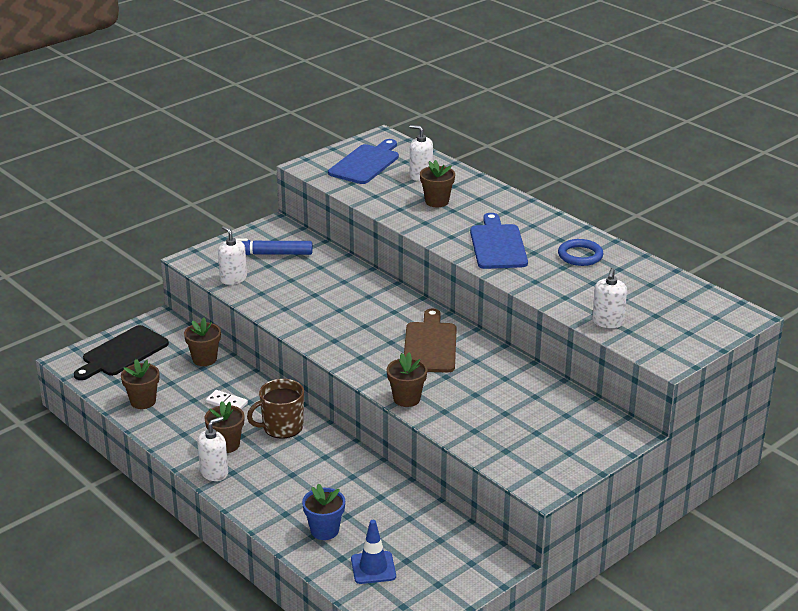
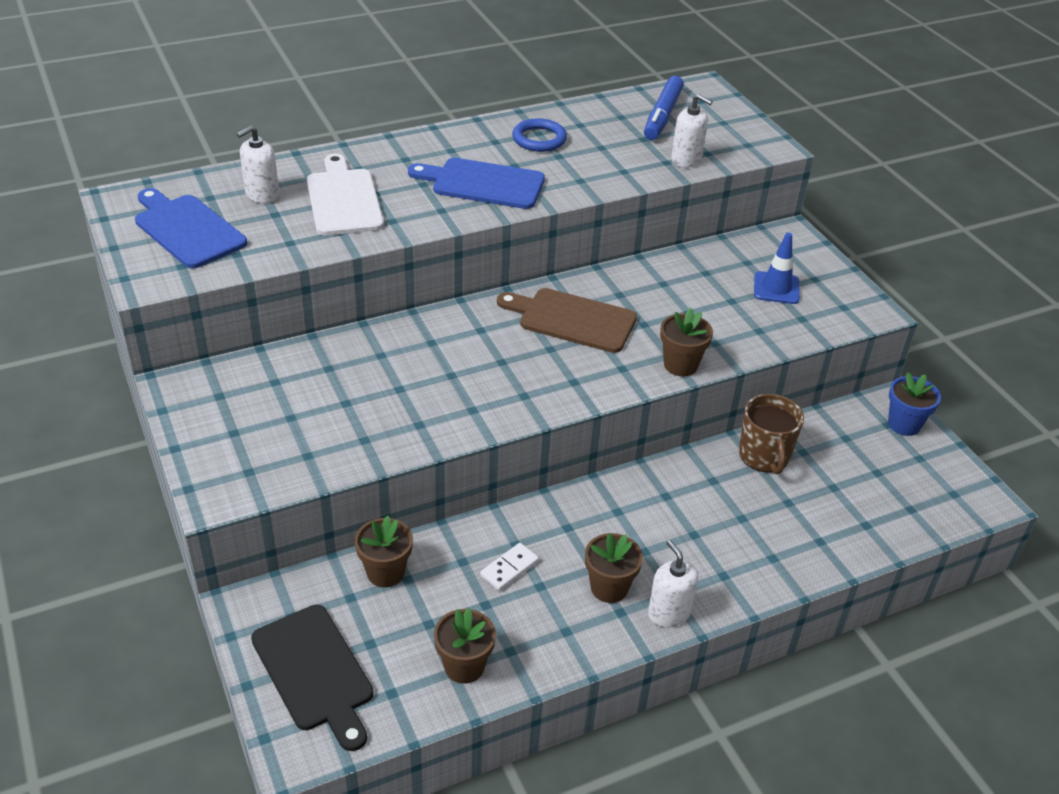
camera: 75 degrees left, 10 degrees up
(233, 279) = (306, 461): white soap dispenser -> none
(268, 254) = (257, 410): blue marker -> blue marker (662, 116)
(282, 427) = (588, 523): brown mug -> brown mug (764, 456)
(324, 530) = (813, 528): blue flower pot -> blue flower pot (904, 424)
(373, 568) = (887, 502): blue traffic cone -> blue traffic cone (776, 288)
(437, 201) = (343, 199): brown flower pot -> white cutting board

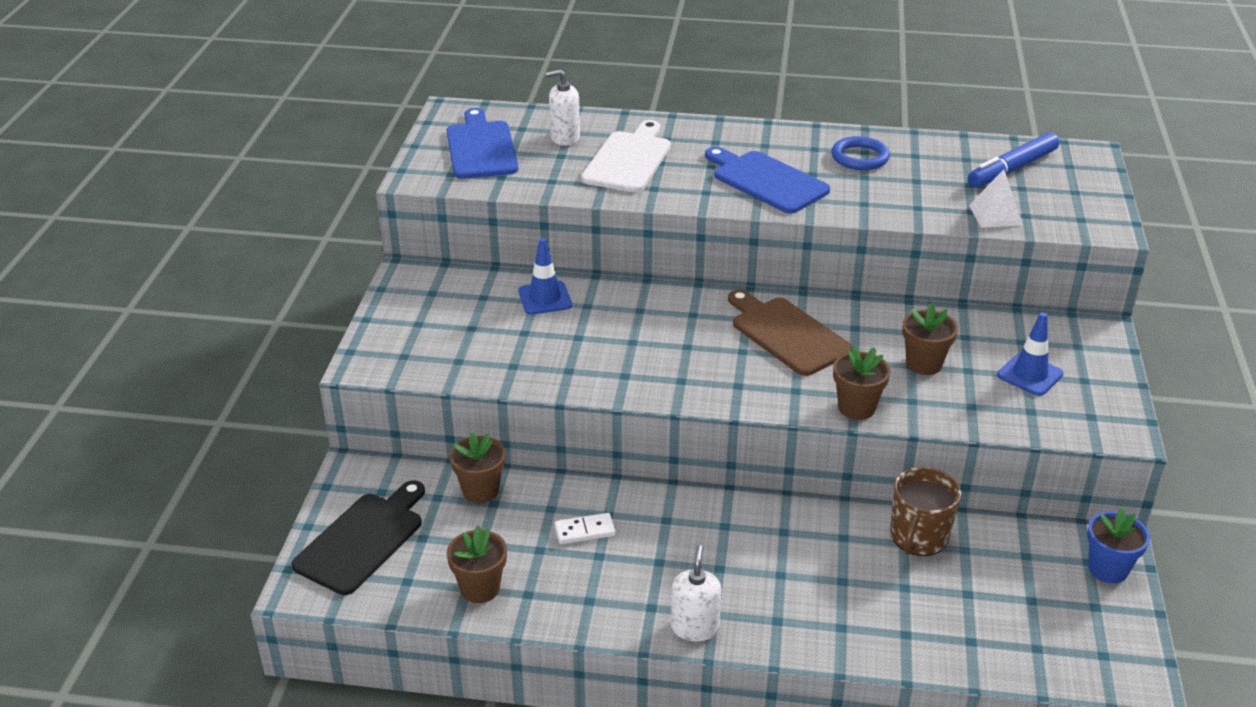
camera: 35 degrees right, 5 degrees down
(314, 672) = (363, 539): black cutting board -> black cutting board turned 150 degrees counterclockwise
(335, 361) = (545, 298): none -> blue traffic cone
(609, 588) = (658, 583): brown flower pot -> brown flower pot (924, 364)
(686, 160) = (995, 215): white soap dispenser -> white pyramid

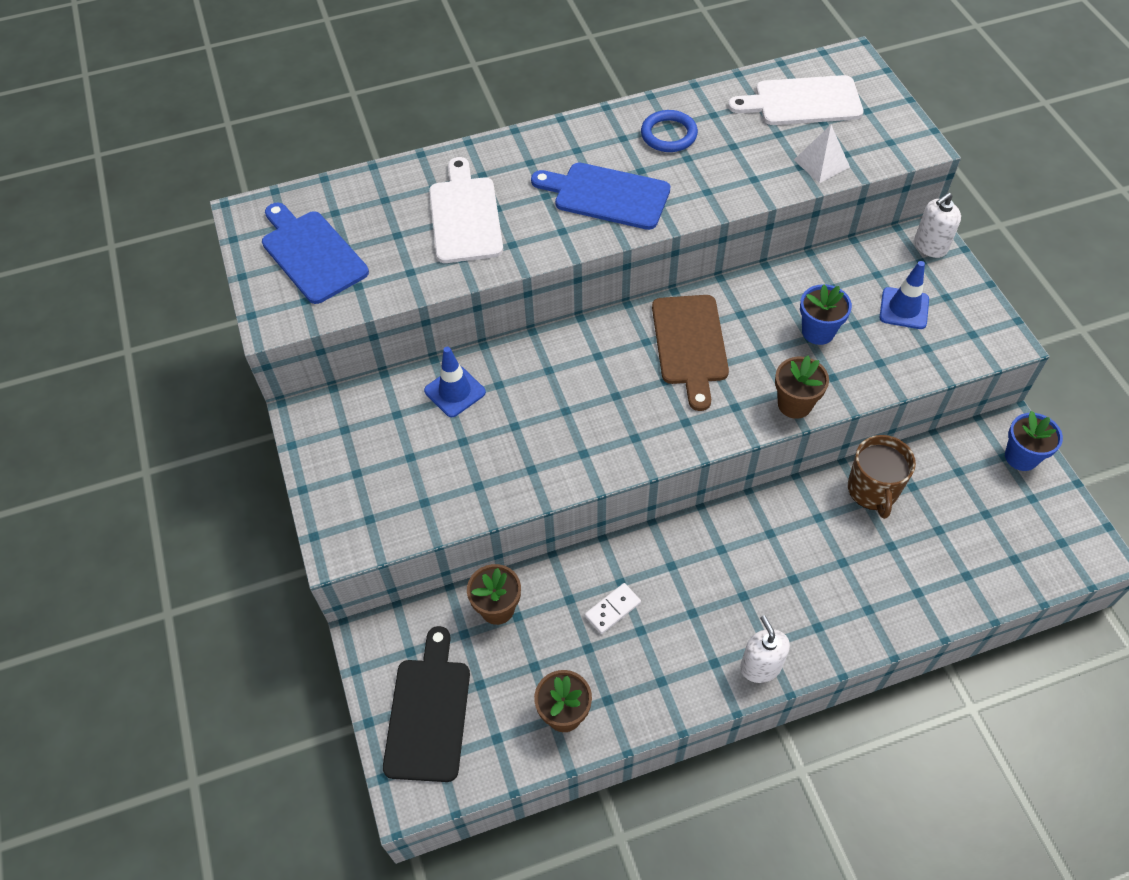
camera: 25 degrees left, 20 degrees up
(564, 138) = (385, 209): white soap dispenser -> white soap dispenser (930, 246)
(787, 334) = (690, 344): brown cutting board -> brown cutting board turned 120 degrees counterclockwise
(924, 364) = (818, 332): brown flower pot -> blue flower pot
(1012, 169) = (802, 102): blue marker -> white cutting board

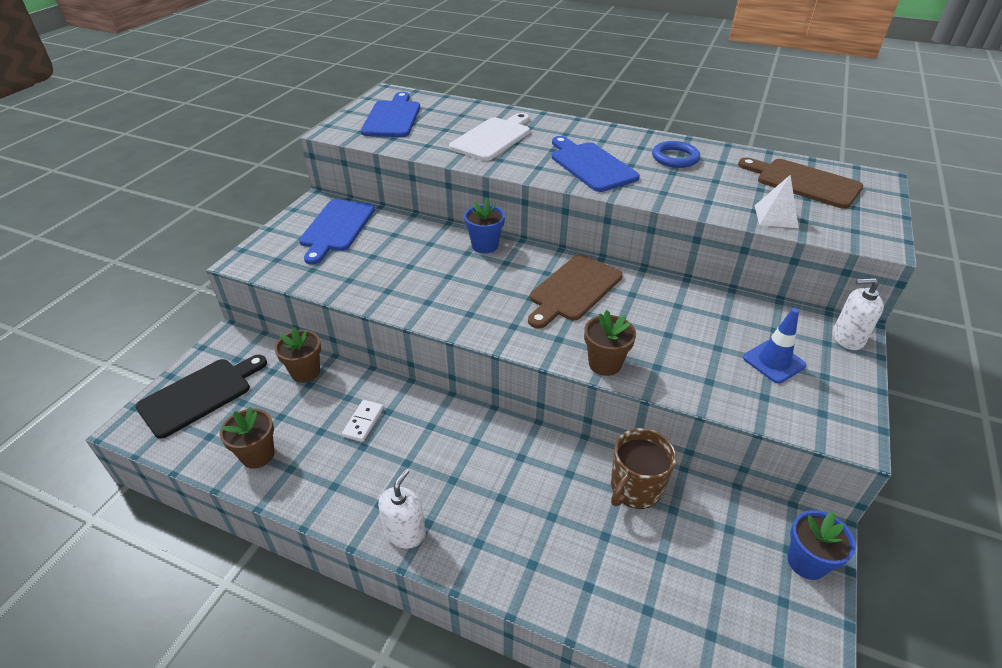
camera: 40 degrees right, 15 degrees down
(376, 435) = (336, 228): none -> blue cutting board
(455, 391) = (402, 233): blue traffic cone -> none
(612, 609) = (363, 422): white domino -> white domino turned 75 degrees counterclockwise
(802, 102) = (803, 182): white cutting board -> brown cutting board
(818, 332) = (679, 335): blue flower pot -> blue flower pot (485, 245)

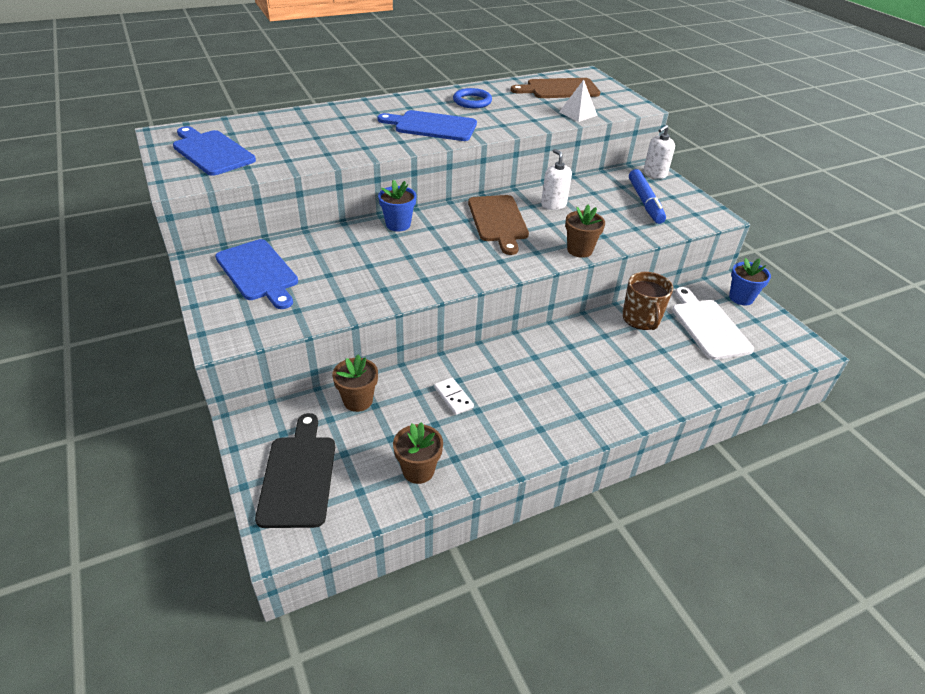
camera: 50 degrees left, 0 degrees up
(405, 533) = (578, 429): white soap dispenser -> white soap dispenser (553, 204)
(493, 138) = (329, 134): white cutting board -> white cutting board (708, 326)
(774, 361) = (645, 202): blue traffic cone -> blue marker

